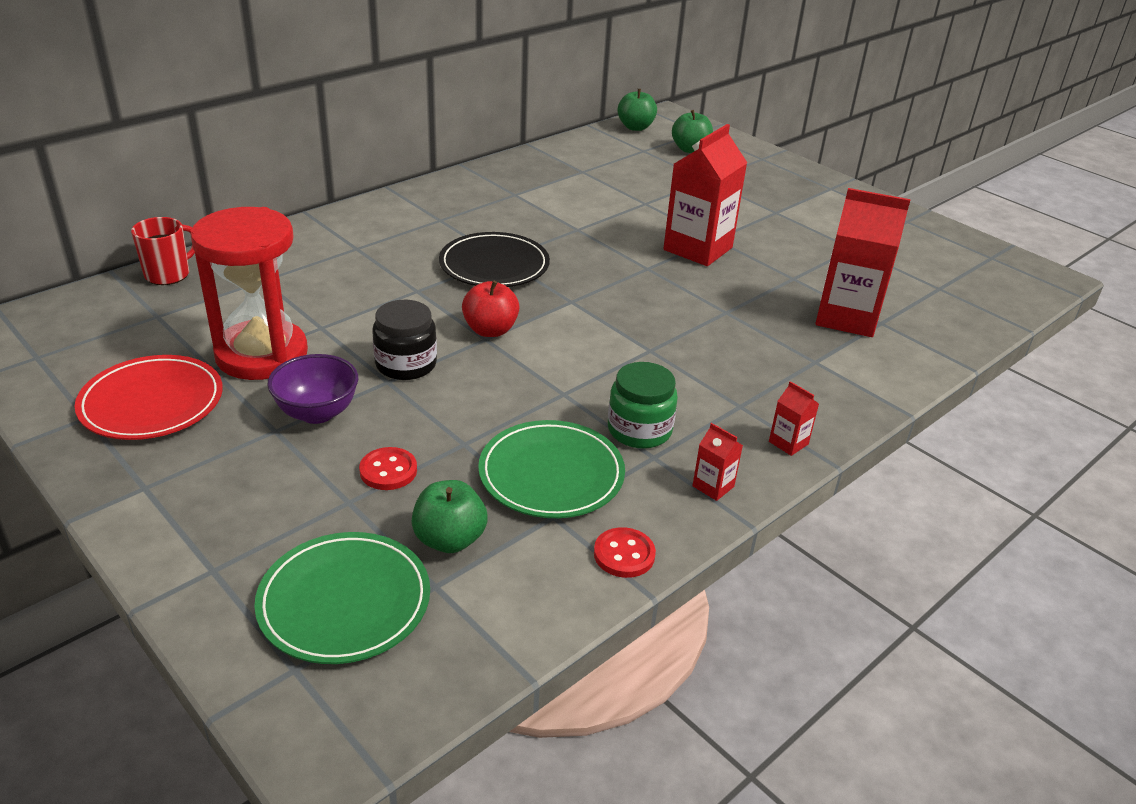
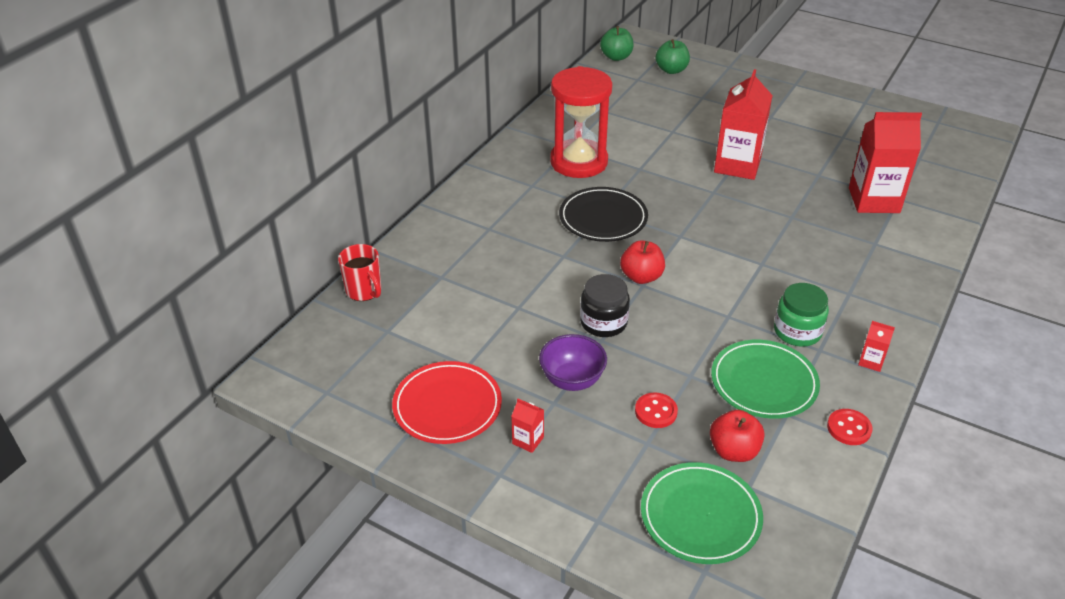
camera: 15 degrees left, 5 degrees up
(169, 274) = (364, 291): red mug -> red mug turned 120 degrees clockwise
(262, 355) = (494, 343): red hourglass -> red hourglass (579, 162)
(449, 539) = (733, 451): green apple -> red apple
(788, 443) = (897, 314): red carton -> red carton (528, 440)

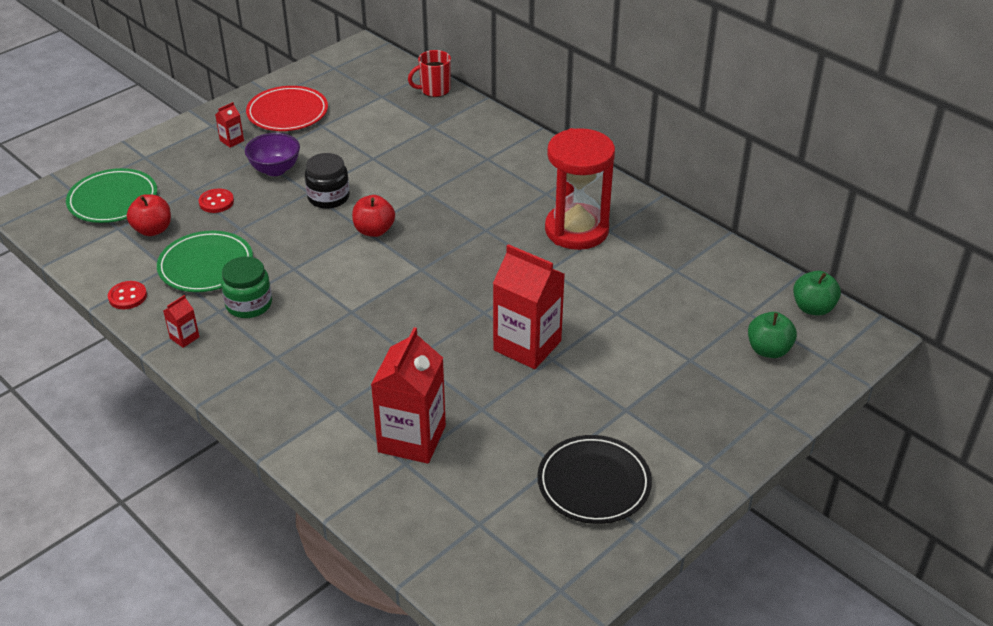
camera: 105 degrees right, 0 degrees up
(603, 218) = (472, 226): black plate -> black plate (594, 483)

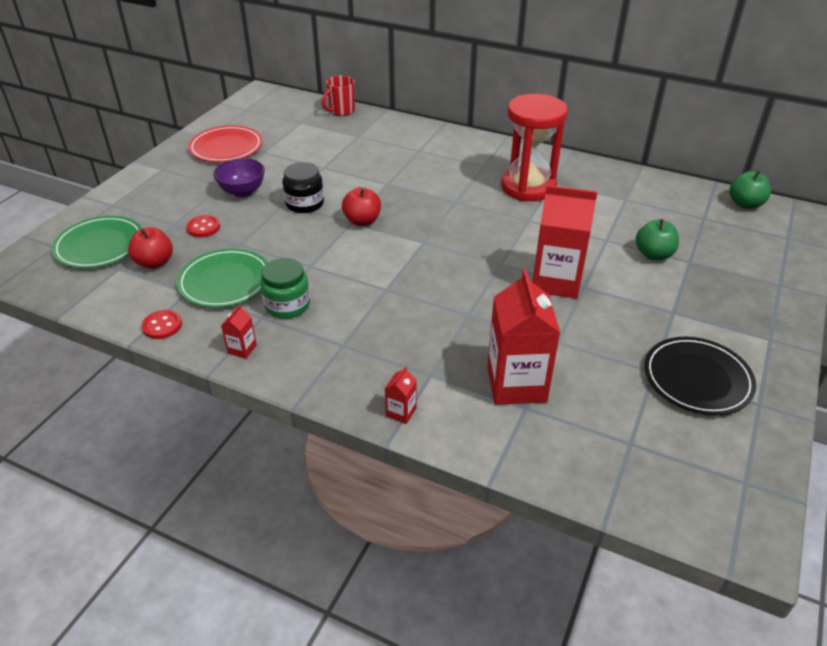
camera: 20 degrees left, 0 degrees up
(232, 140) = (188, 177): red carton -> red carton (401, 412)
(768, 350) = (740, 240): green apple -> green apple (653, 255)

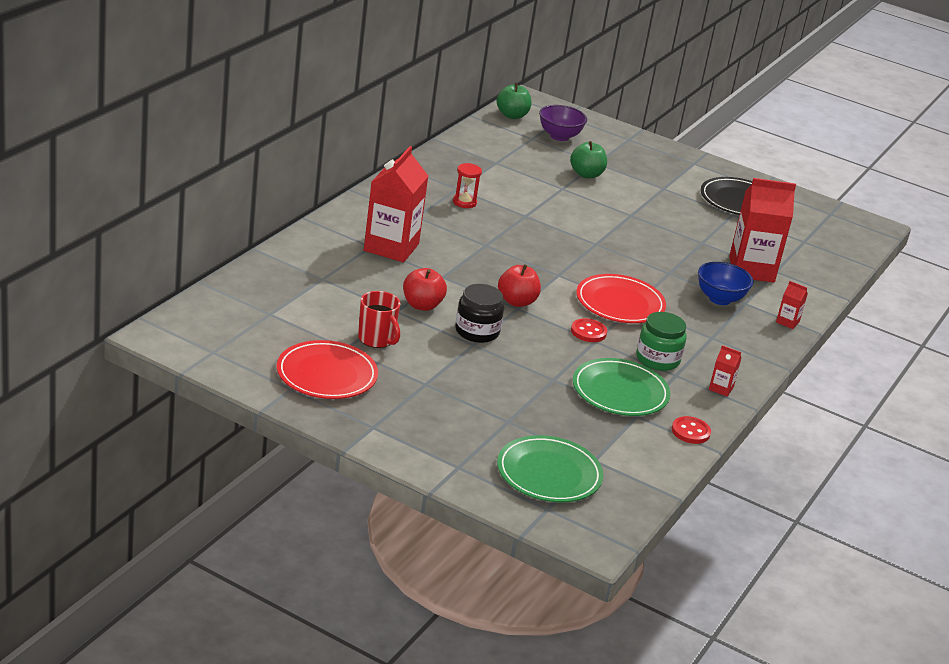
camera: 90 degrees left, 10 degrees down
(154, 262) = (585, 435): red apple -> red apple (422, 305)
(203, 227) = (518, 400): red button -> red button (588, 332)
(242, 192) = (443, 370): purple bowl -> purple bowl (559, 136)
(341, 111) = (247, 280): red mug -> red mug (376, 339)
(386, 280) = (620, 303): none -> red plate
(429, 353) = (719, 299): none -> blue bowl
(528, 187) = (464, 202): red hourglass -> red hourglass, size x0.41
(556, 281) = (623, 224): red carton -> red carton (391, 247)

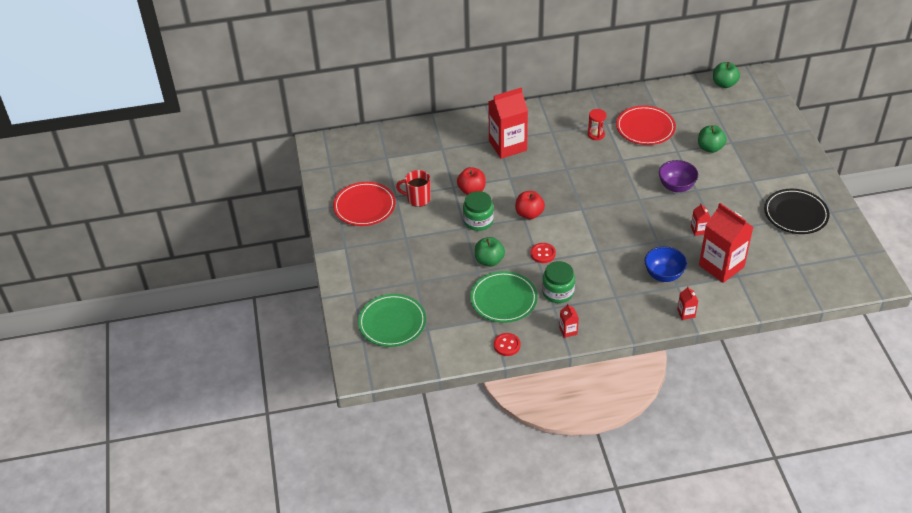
camera: 55 degrees right, 15 degrees up
(376, 339) = (418, 199): red mug -> red mug turned 90 degrees clockwise
(477, 331) = (478, 221): black jar -> green jar
(548, 363) = (489, 260): none -> green apple
(559, 136) = (735, 112): purple bowl -> purple bowl (676, 187)
(620, 303) = (591, 245): red plate -> red plate (645, 128)
(687, 248) = (699, 230): none -> red carton

